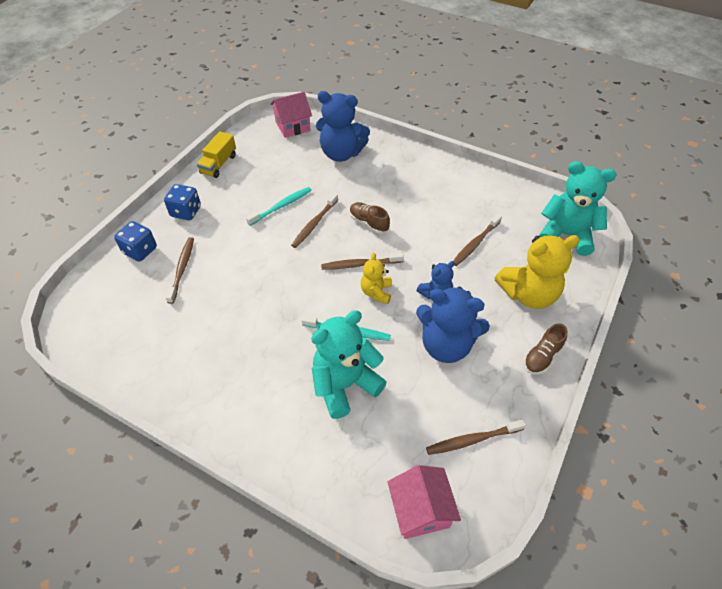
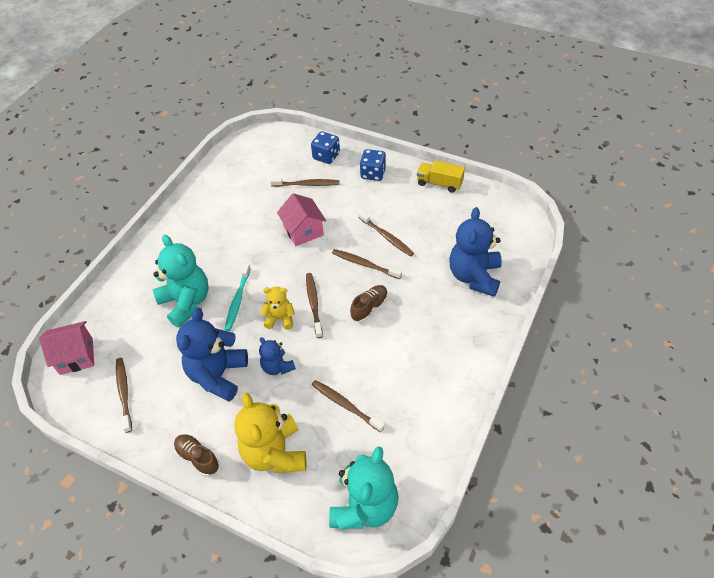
camera: 90 degrees right, 0 degrees up
(282, 206) = (387, 237): turquoise toothbrush -> brown toothbrush
(293, 126) = (512, 230): pink house -> pink house (303, 231)

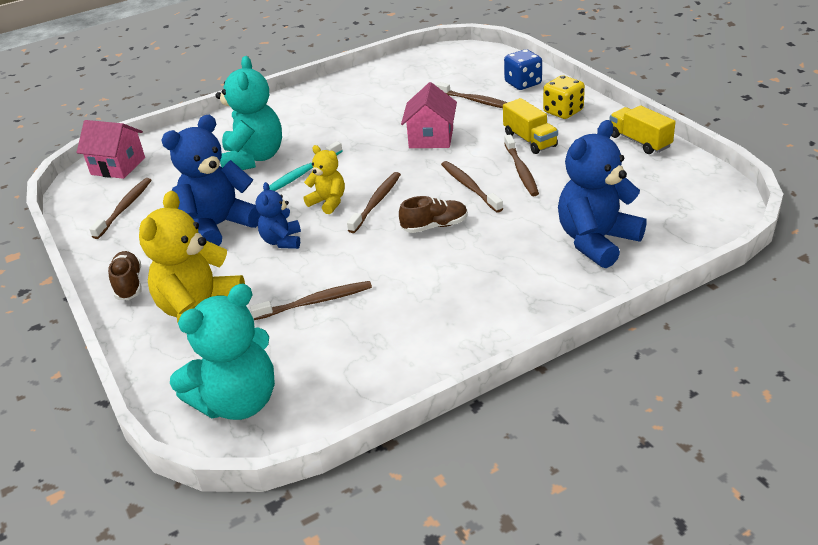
camera: 35 degrees right, 15 degrees down
(345, 405) = (316, 302): brown toothbrush -> brown toothbrush turned 90 degrees clockwise
(371, 207) = (530, 140): none -> yellow truck
(373, 174) = (563, 111): blue dice -> yellow dice

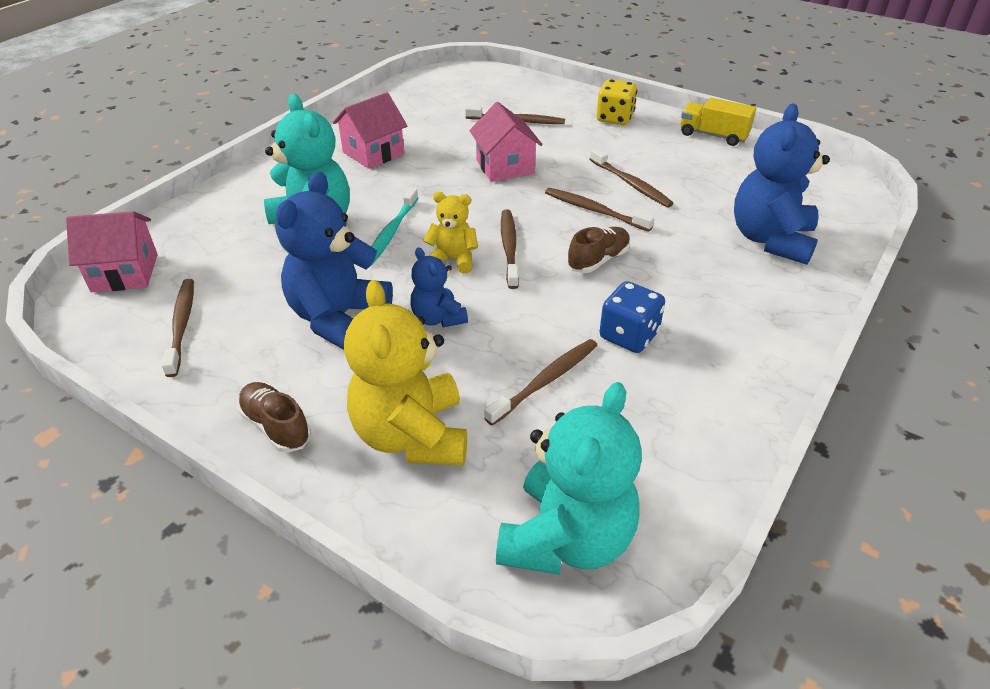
camera: 30 degrees left, 5 degrees up
(341, 110) = (373, 153): none -> pink house
(523, 83) = (548, 97): blue dice -> blue dice (629, 335)
(530, 140) = (609, 151): yellow truck -> none

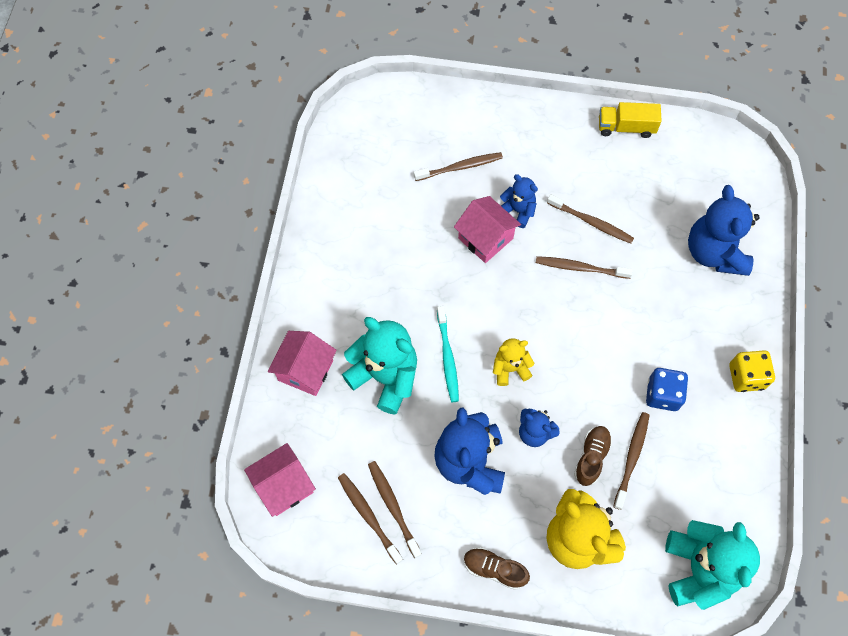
camera: 25 degrees left, 25 degrees up
(373, 153) = (369, 262): pink house -> pink house (305, 370)
(509, 247) = (542, 338): brown toothbrush -> brown toothbrush (393, 506)
(554, 158) = (518, 211): none -> blue teddy bear
(598, 260) = (609, 326): brown shoe -> brown shoe (591, 457)
(614, 118) = (538, 131): yellow dice -> yellow dice (746, 377)

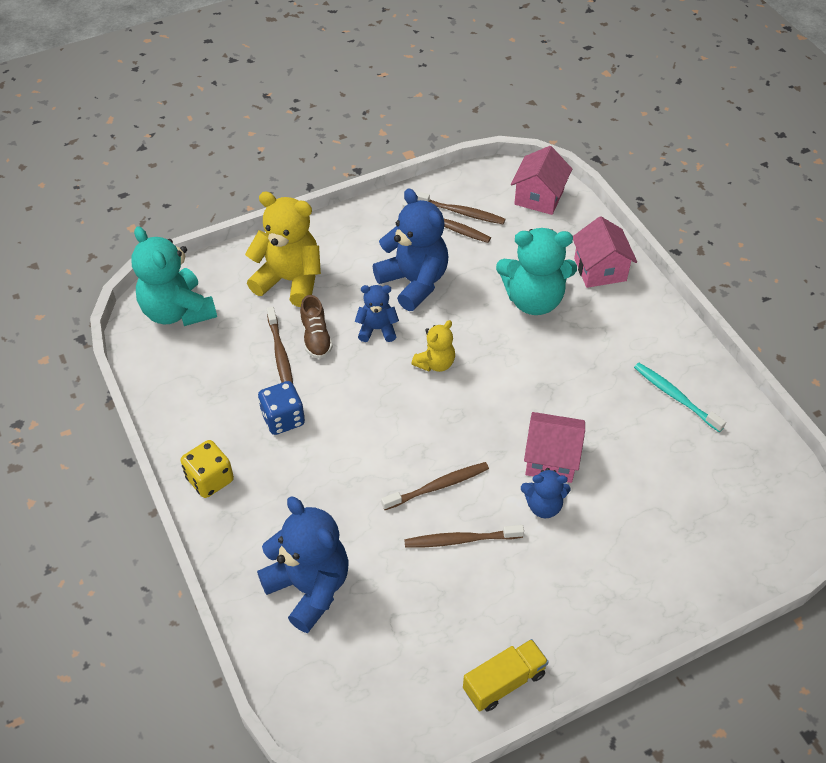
camera: 145 degrees right, 15 degrees down
(447, 358) = (495, 341): turquoise toothbrush -> turquoise toothbrush (675, 396)
(460, 167) = (639, 515): brown toothbrush -> none
(494, 569) = (341, 231): brown shoe -> none

